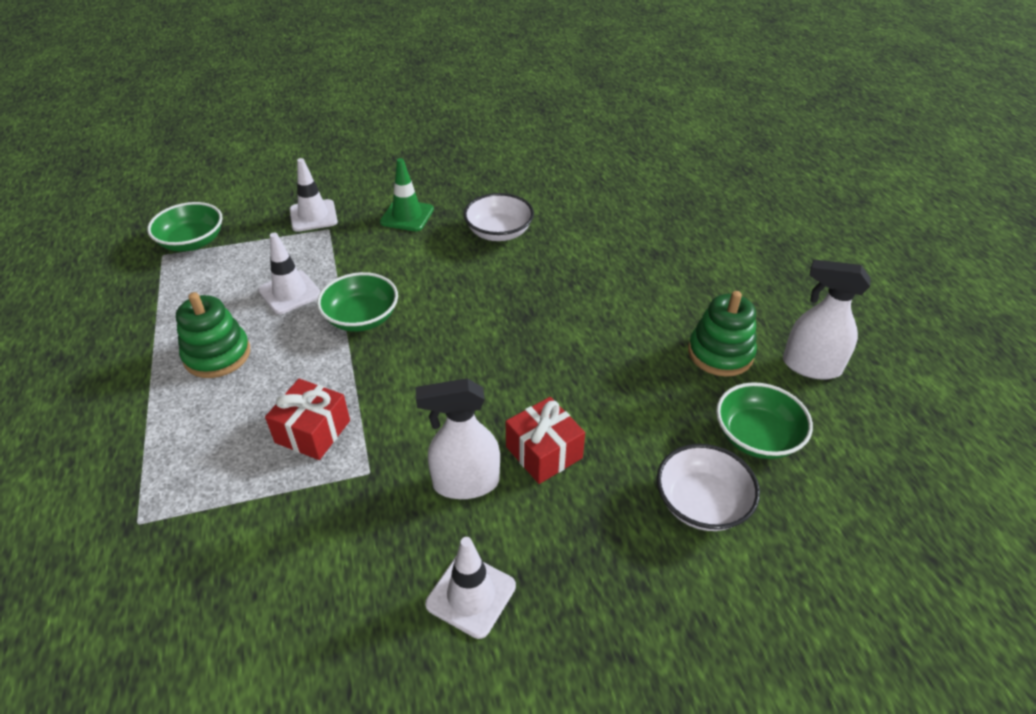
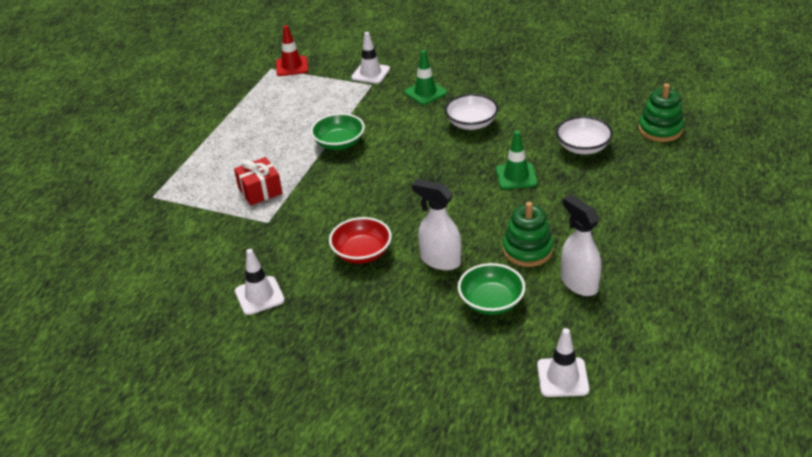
camera: 40 degrees right, 5 degrees down
(192, 242) = (292, 66): green bowl -> red traffic cone
(217, 355) = (250, 134): green stacking toy -> green stacking toy (660, 129)
(290, 293) = (315, 114): white traffic cone -> white traffic cone (562, 377)
(465, 483) = (307, 248): white spray bottle -> white spray bottle (440, 260)
(544, 452) = (362, 253): red gift -> red bowl
(613, 273) = (516, 176): none -> green traffic cone
(701, 503) = (417, 316): white bowl -> white bowl (583, 147)

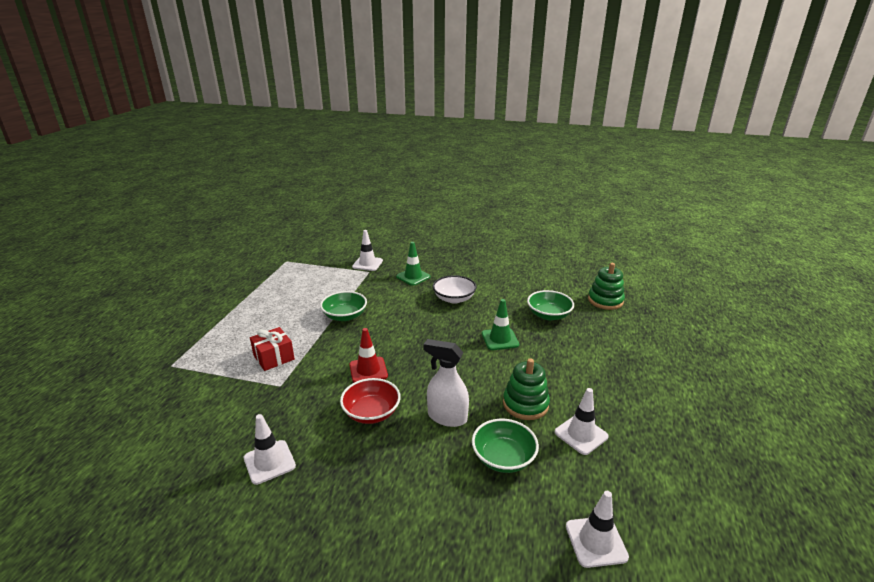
camera: 10 degrees left, 10 degrees down
(292, 66) = (303, 259): red traffic cone -> red traffic cone (368, 370)
(579, 283) = (581, 434): white spray bottle -> white traffic cone
(583, 147) = (548, 315): white bowl -> green bowl

